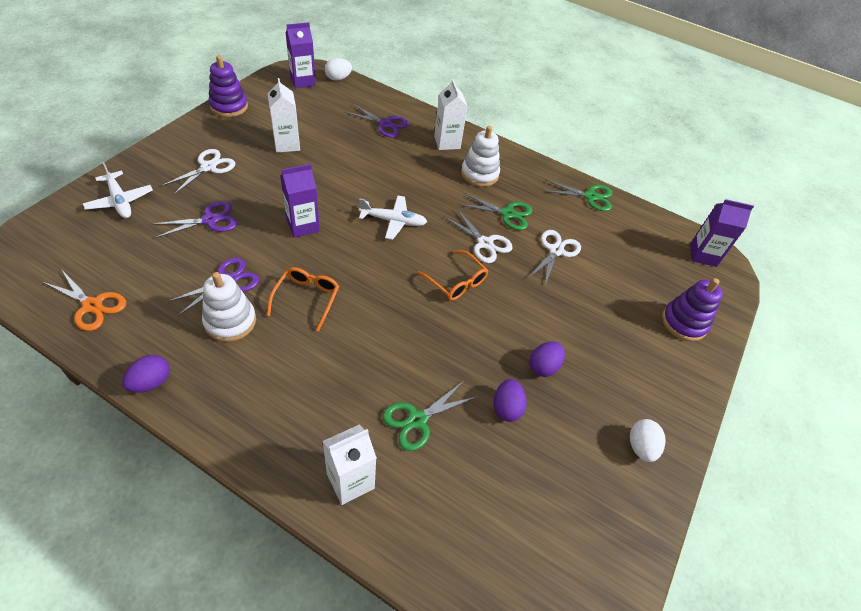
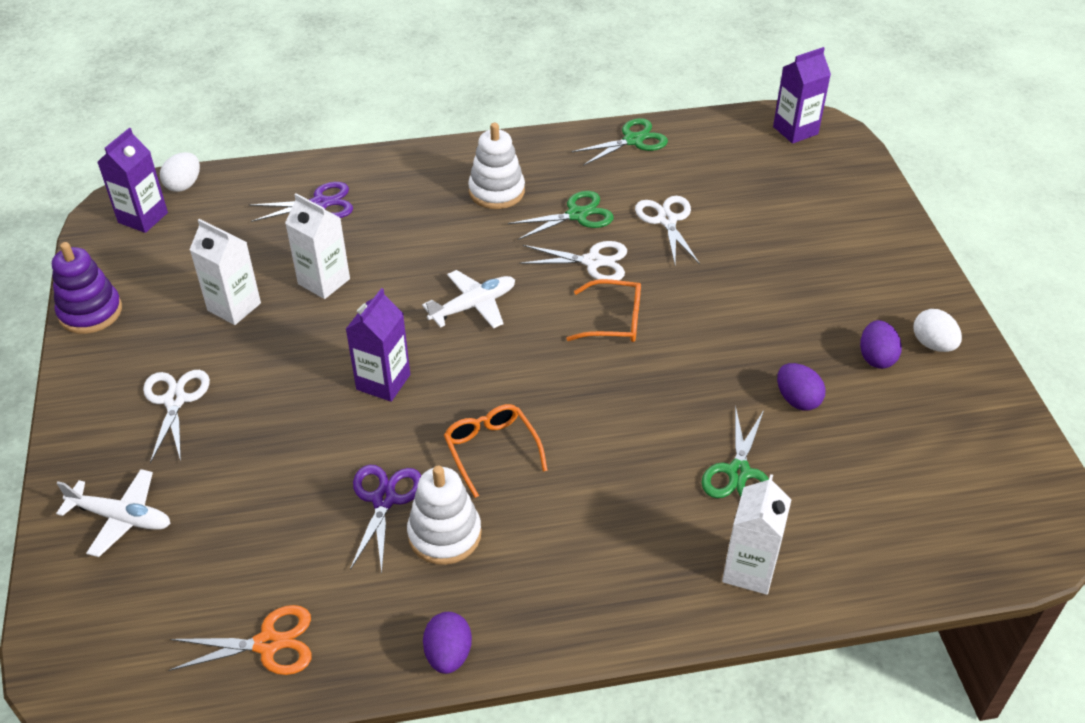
camera: 35 degrees left, 5 degrees down
(210, 220) = (268, 455): purple scissors -> none
(447, 142) = (417, 179): white carton -> white carton (324, 281)
(543, 366) = (784, 339): purple egg -> purple egg (876, 358)
(684, 323) = (848, 208): purple stacking toy -> none

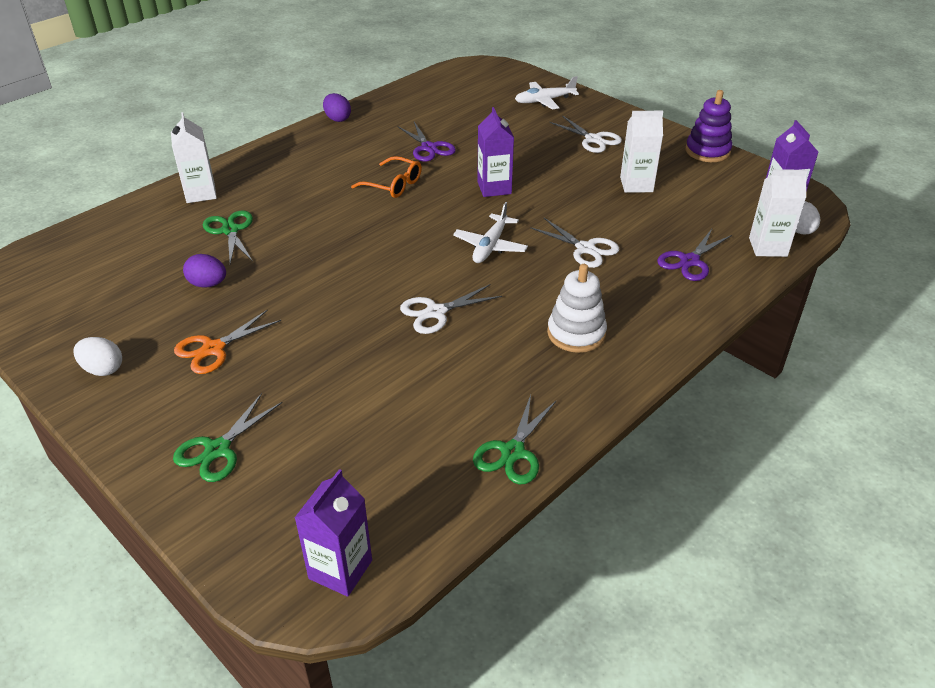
camera: 145 degrees right, 5 degrees down
(268, 644) = (422, 96): orange scissors -> orange scissors (213, 349)
(324, 281) = (607, 218): white carton -> white carton (768, 247)
(444, 534) = (382, 148): white stacking toy -> none
(577, 215) = (487, 345): green scissors -> green scissors (217, 450)
(615, 320) = (380, 279): orange glasses -> none
(667, 220) = (404, 377): white scissors -> white scissors (585, 249)
(876, 358) = (153, 338): purple egg -> none

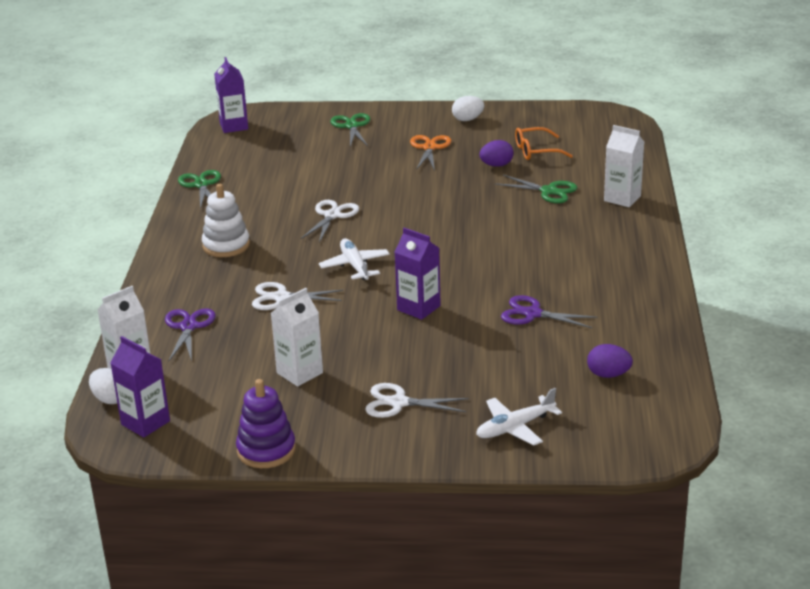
camera: 140 degrees right, 10 degrees down
(337, 119) = (663, 298): purple egg -> purple egg (608, 374)
(394, 185) = (501, 270): orange glasses -> orange glasses (535, 151)
(544, 101) = (515, 427): white plane -> white plane turned 150 degrees counterclockwise

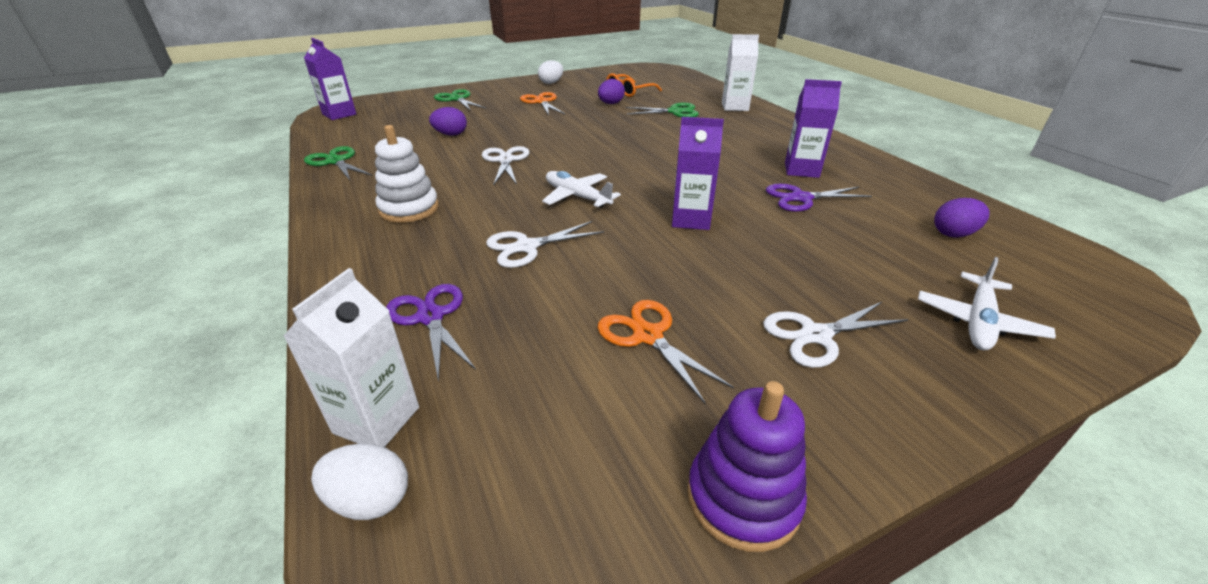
camera: 30 degrees left, 5 degrees up
(145, 423) = (476, 530): purple carton -> purple carton (801, 170)
(299, 373) = (647, 335): white carton -> orange scissors
(310, 174) = (451, 134): none -> purple egg

